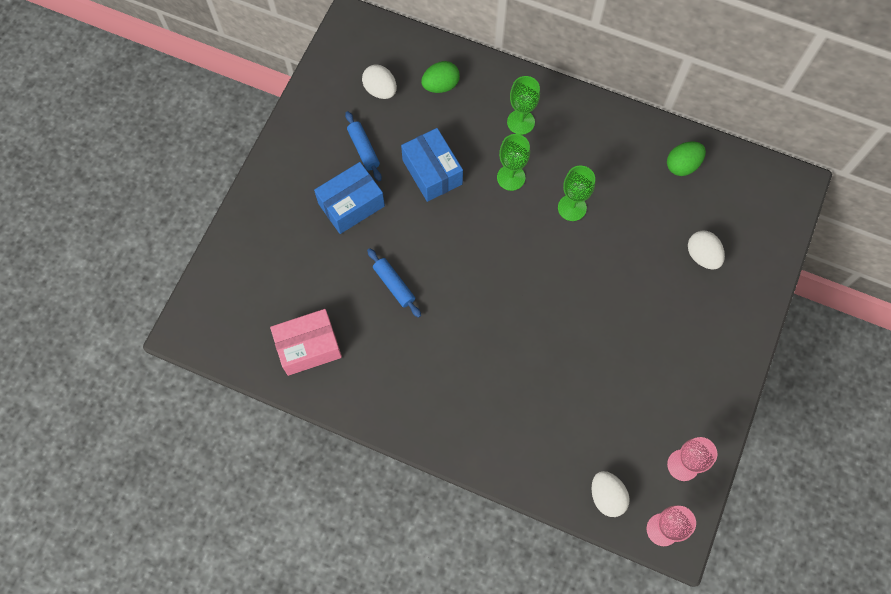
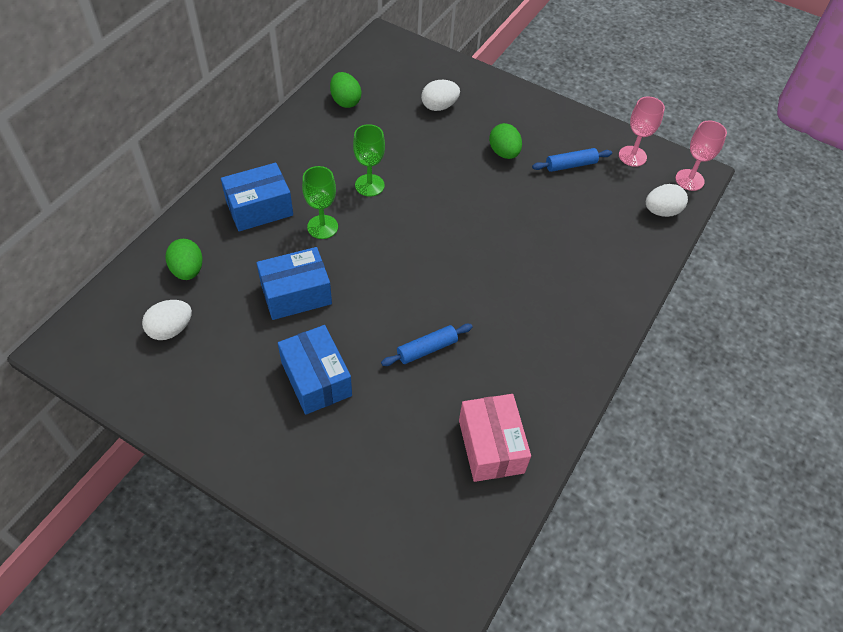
camera: 85 degrees left, 15 degrees down
(363, 149) = (245, 357): blue rolling pin -> blue rolling pin (570, 165)
(520, 122) = (259, 208): green goblet -> blue box
(650, 328) = (504, 153): none -> green egg

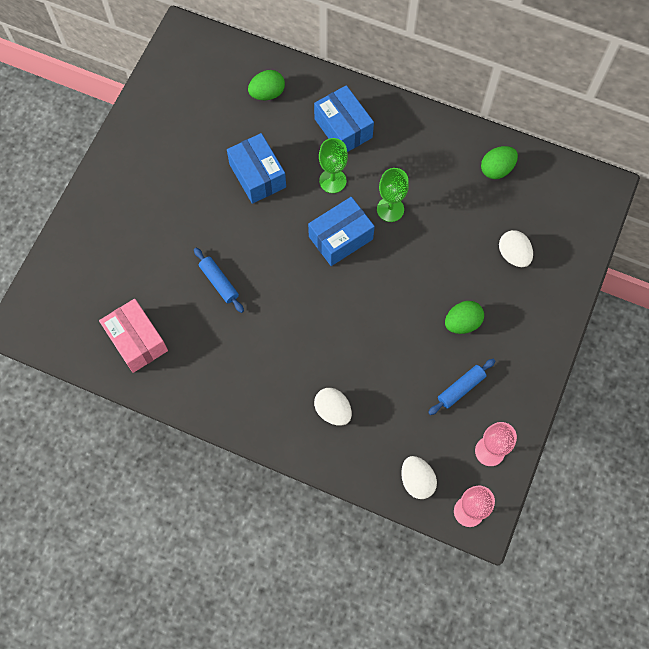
camera: 85 degrees right, 15 degrees up
(171, 329) = (209, 98): white egg -> white egg (333, 410)
(316, 379) = (179, 206): blue box -> blue box (340, 238)
(491, 446) = (136, 341): pink box -> pink box turned 75 degrees clockwise
(570, 165) = (461, 388): blue rolling pin -> blue rolling pin turned 75 degrees clockwise

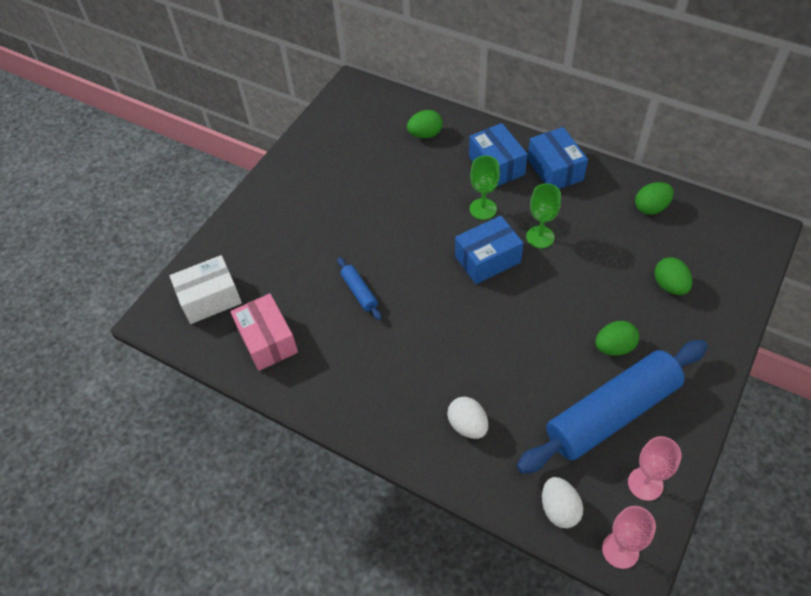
camera: 10 degrees right, 15 degrees down
(72, 300) = (210, 298): none -> white box
(257, 175) = (408, 201): blue box -> blue box (555, 169)
(461, 388) = (612, 413): blue rolling pin -> blue rolling pin, size x2.45
(513, 255) = (669, 285): white egg -> green egg

